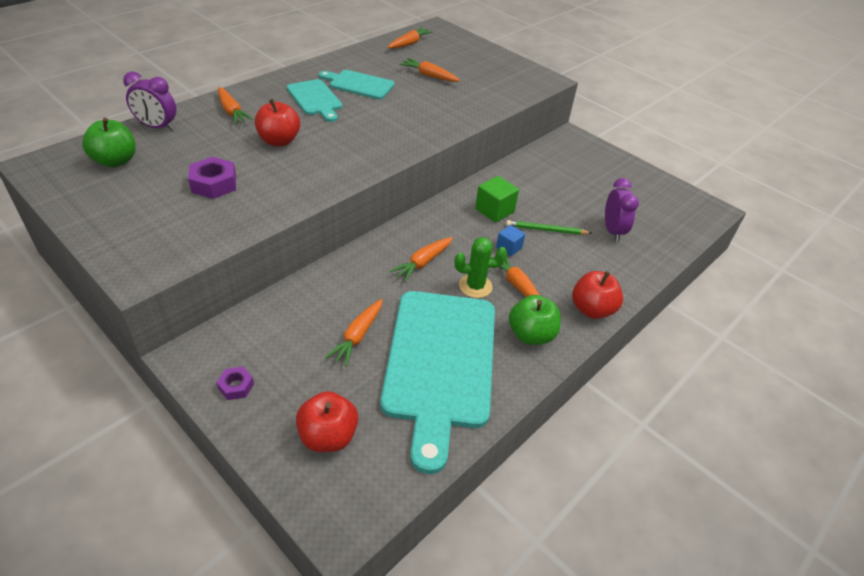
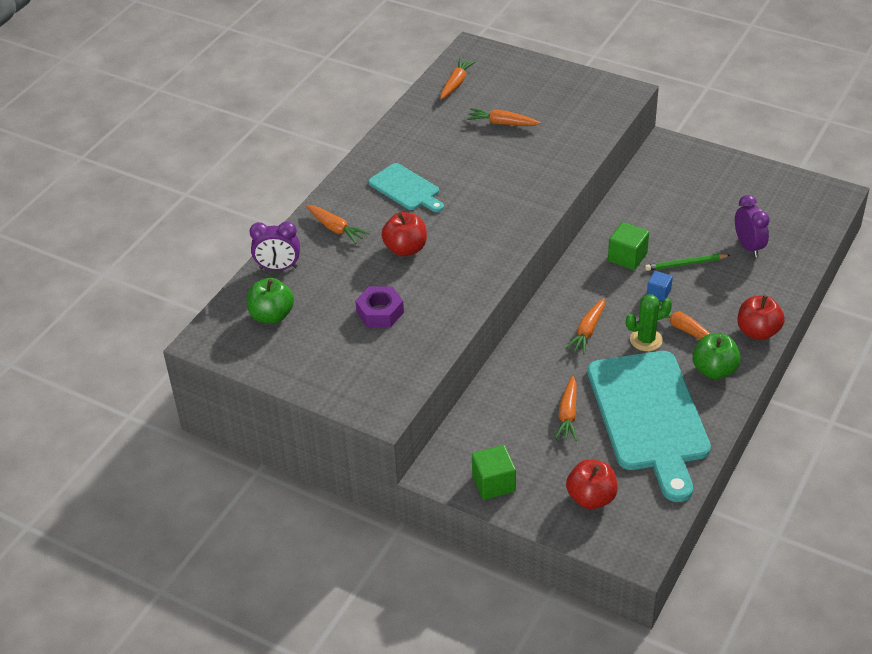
camera: 10 degrees left, 0 degrees up
(236, 386) = (493, 483): purple nut -> green cube
(359, 84) = (438, 156): turquoise cutting board -> none

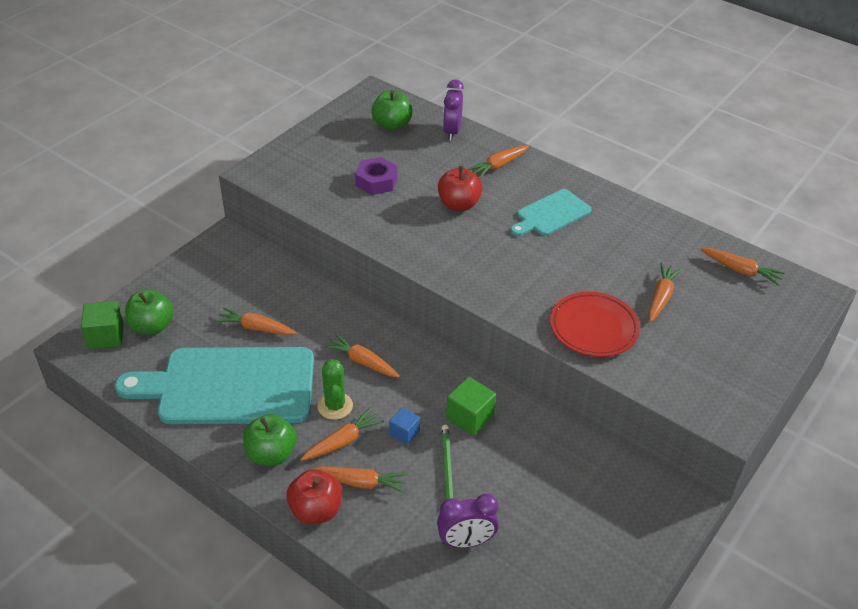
camera: 95 degrees right, 0 degrees up
(493, 483) = (198, 269): green cube -> green cube (106, 336)
(551, 156) = (593, 328): none -> red plate
(591, 498) = (152, 326): red apple -> green apple
(720, 310) = (361, 482): none -> orange carrot

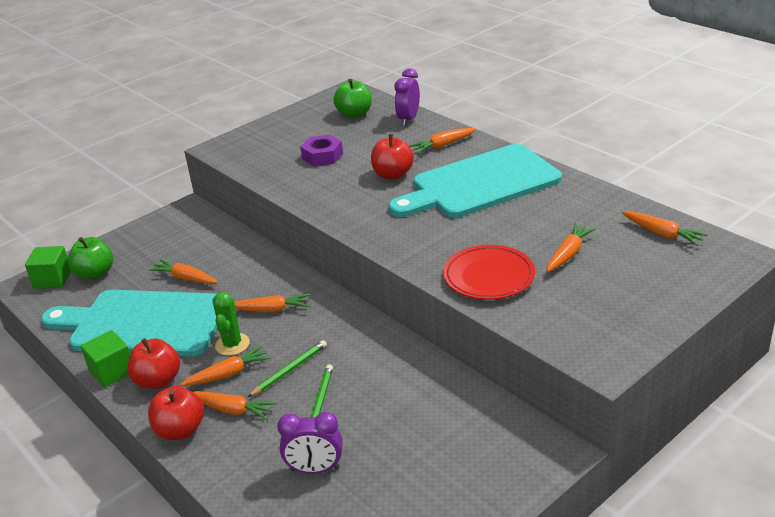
camera: 15 degrees right, 10 degrees down
(271, 454) = (158, 380): green apple -> red apple
(362, 362) = (272, 309): orange carrot -> orange carrot turned 135 degrees clockwise
(404, 432) = (289, 370): blue cube -> green pencil
(470, 417) = (358, 361): green cube -> green cube (112, 371)
(551, 214) = (480, 183): turquoise cutting board -> turquoise cutting board, size x1.97

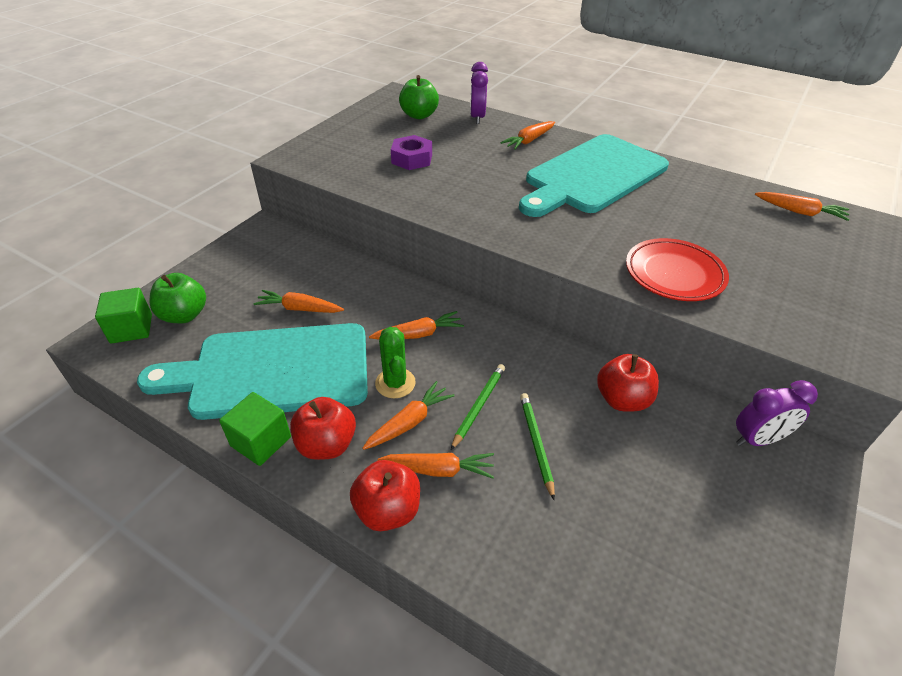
camera: 20 degrees left, 10 degrees up
(315, 469) = (580, 534): purple clock -> purple clock (758, 439)
(393, 175) = (498, 173): red apple -> red apple (622, 399)
(568, 253) = (732, 240): orange carrot -> none

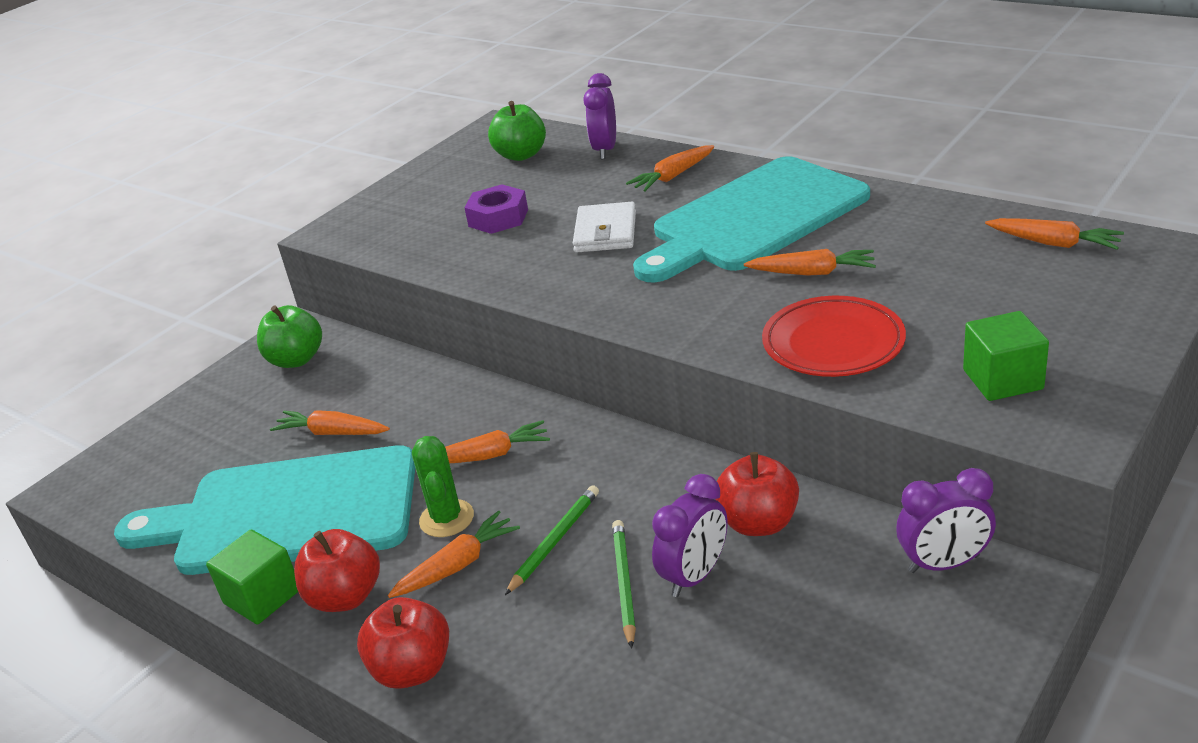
camera: 10 degrees right, 10 degrees down
(131, 328) = (112, 471): green cube -> green cube (1002, 379)
(184, 315) = (181, 451): green apple -> green apple (296, 359)
(439, 470) = (487, 620): orange carrot -> orange carrot (812, 272)
(491, 176) = (605, 232): none -> white wallet
(586, 440) = (695, 576): none -> purple clock

